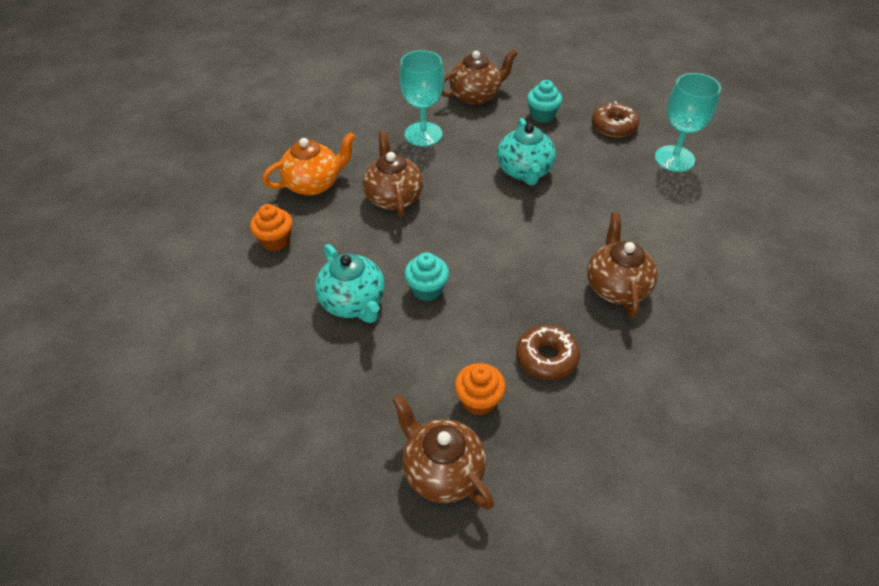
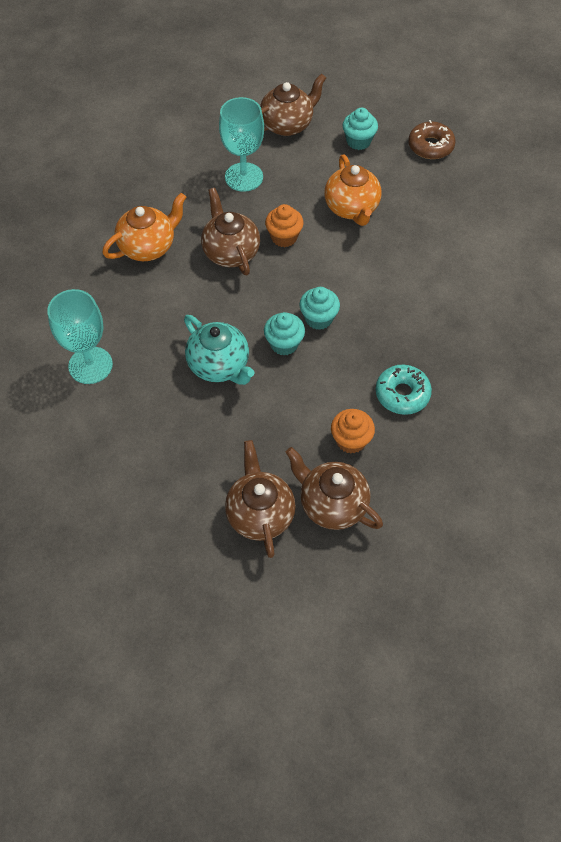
camera: 10 degrees left, 10 degrees up
(275, 241) = (128, 313): orange cupcake -> orange cupcake (284, 237)
(469, 269) = (318, 318): none -> turquoise cupcake
(524, 171) = (352, 208): turquoise teapot -> orange teapot
(546, 357) = (402, 394): brown donut -> turquoise donut
(616, 287) = (454, 319): brown teapot -> brown teapot (260, 514)
(674, 159) = (492, 177): turquoise goblet -> turquoise goblet (90, 365)

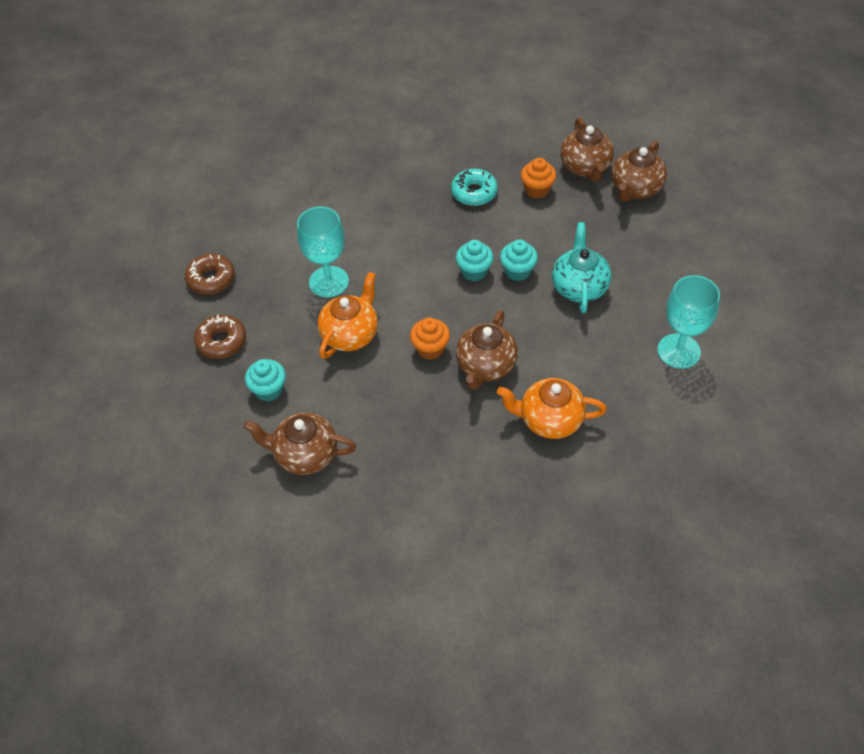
camera: 135 degrees left, 5 degrees down
(244, 177) = (403, 428): turquoise goblet -> turquoise goblet (329, 282)
(499, 176) = (211, 279): none -> brown donut

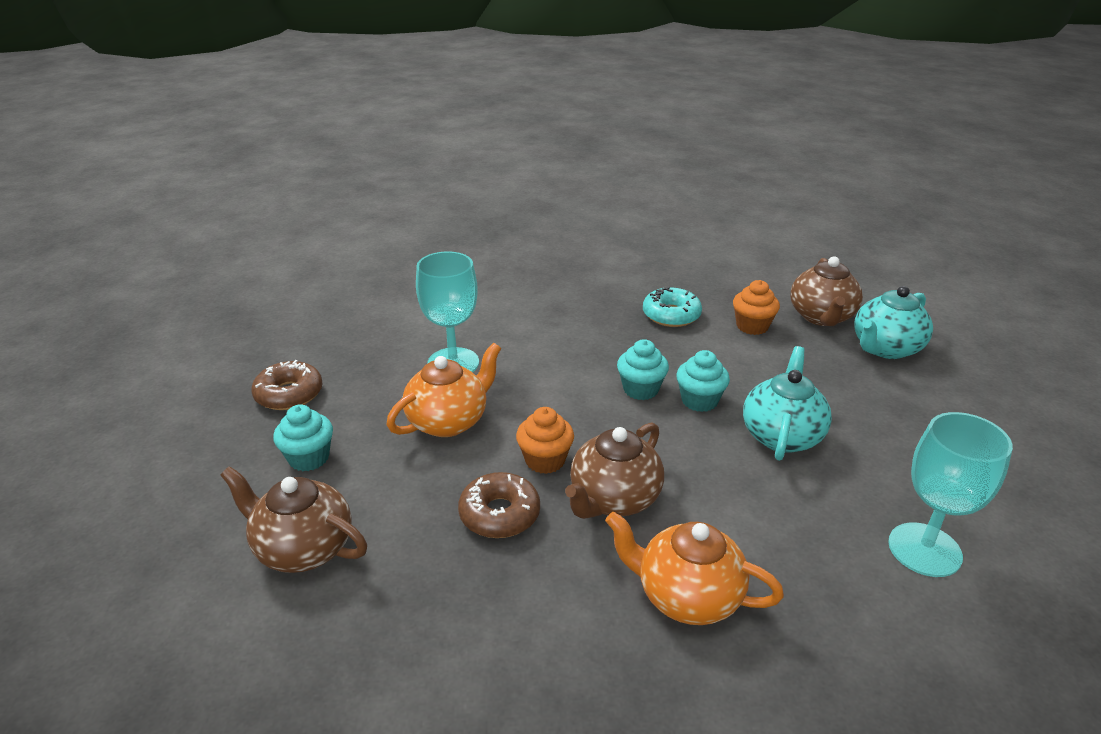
camera: 15 degrees right, 20 degrees down
(211, 279) = (321, 334): brown donut -> brown donut (499, 514)
(635, 189) = (885, 348): brown teapot -> turquoise teapot

